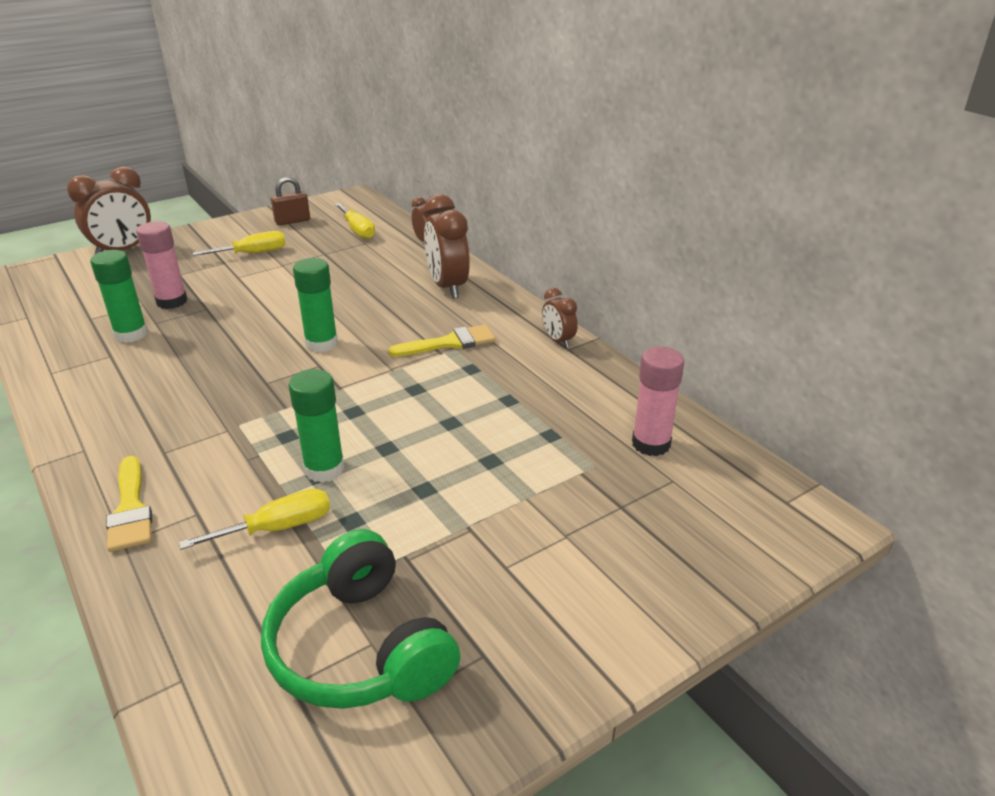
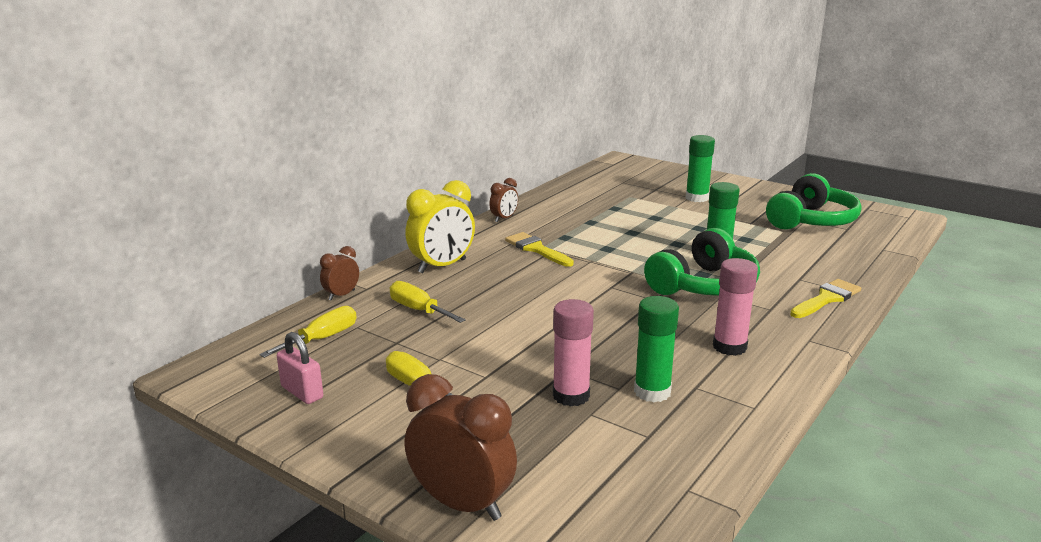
camera: 110 degrees left, 10 degrees down
(261, 426) = (704, 285): none -> green headphones
(278, 528) = (776, 254): yellow screwdriver -> yellow screwdriver (418, 310)
(292, 221) = (302, 392): brown padlock -> pink padlock
(321, 343) = (580, 293): green glue stick -> green glue stick (697, 198)
(447, 287) = (442, 266): brown clock -> yellow clock
(651, 444) = (597, 188): pink glue stick -> pink glue stick (729, 347)

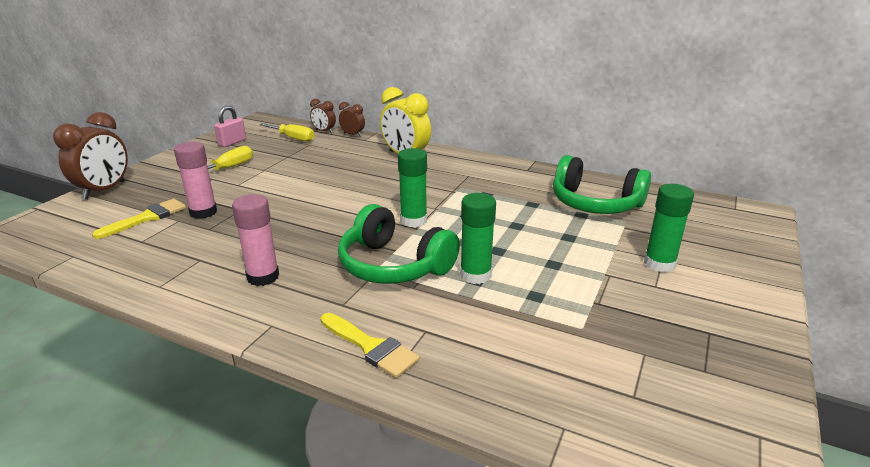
camera: 80 degrees right, 5 degrees up
(418, 310) = (332, 157): yellow screwdriver -> none
(504, 218) = (515, 167): brown clock -> brown clock (324, 131)
(536, 249) = (452, 184): yellow brush -> yellow brush (147, 218)
(652, 392) = (198, 241): green glue stick -> green glue stick (413, 220)
(811, 221) = (642, 359): green headphones -> green headphones (595, 203)

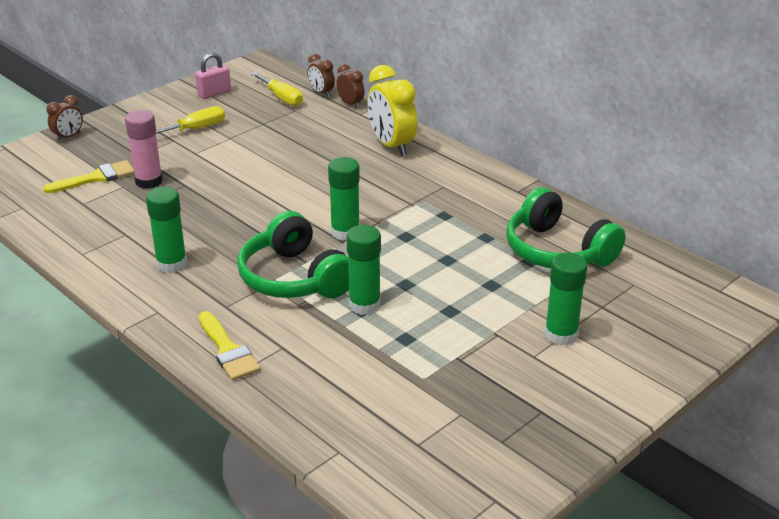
camera: 20 degrees right, 5 degrees up
(104, 190) = (68, 137): brown clock -> brown clock, size x0.54
(263, 277) = (171, 264): pink glue stick -> green glue stick

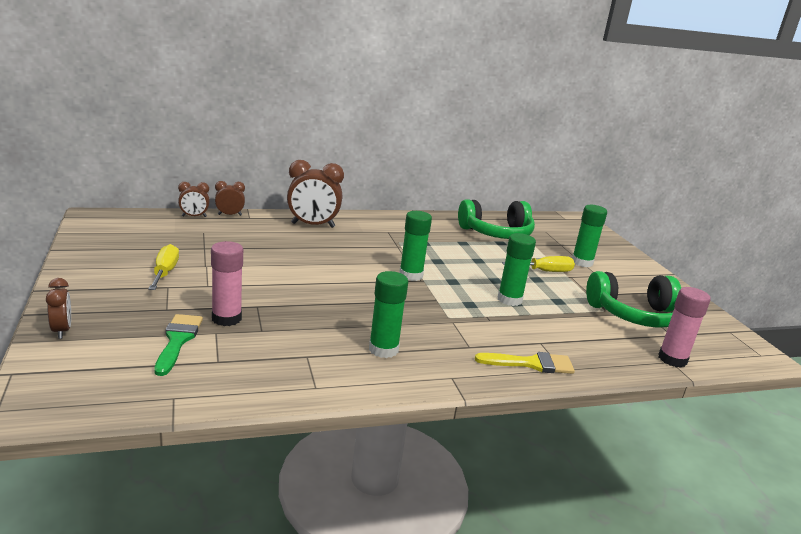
camera: 65 degrees left, 10 degrees down
(96, 178) = (178, 340): yellow brush -> green brush
(214, 93) = (113, 246): pink padlock -> none
(282, 98) = (175, 229): yellow screwdriver -> yellow screwdriver (545, 271)
(294, 278) = (454, 310): green headphones -> green headphones (634, 315)
(345, 451) = (672, 359): none -> pink glue stick
(391, 146) = (313, 225): yellow clock -> brown clock

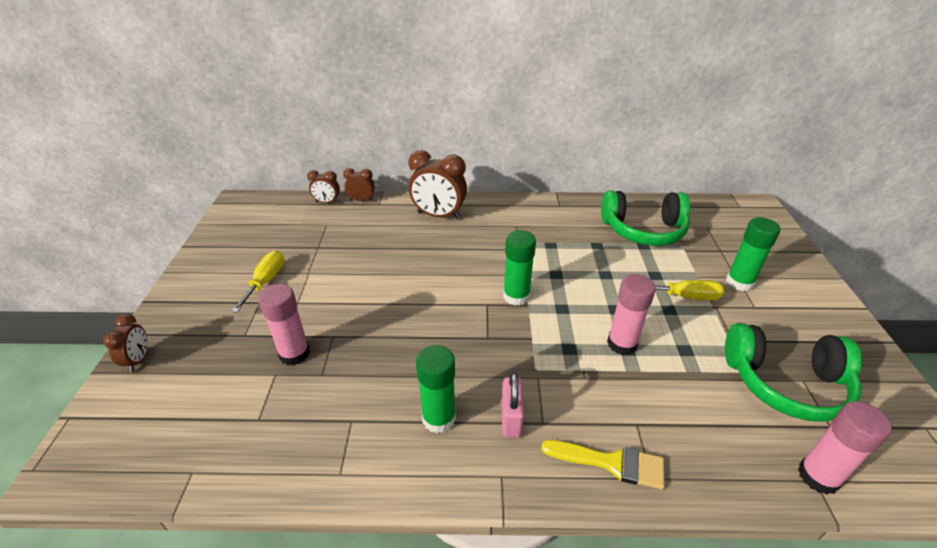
camera: 20 degrees right, 15 degrees up
(178, 340) = (234, 383): green brush -> none
(443, 345) = (511, 418): none -> pink padlock
(509, 299) = (622, 344): green glue stick -> pink glue stick

